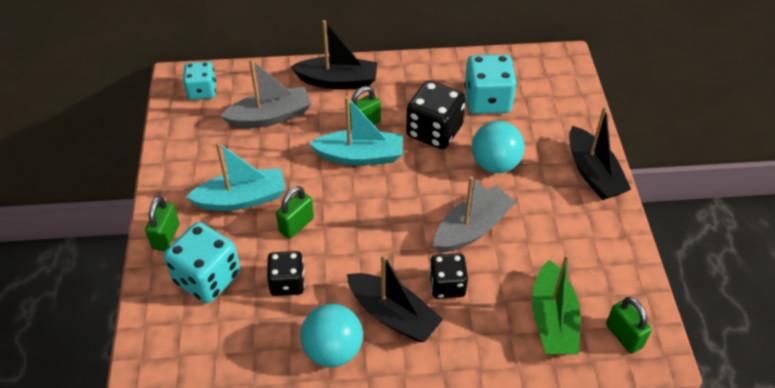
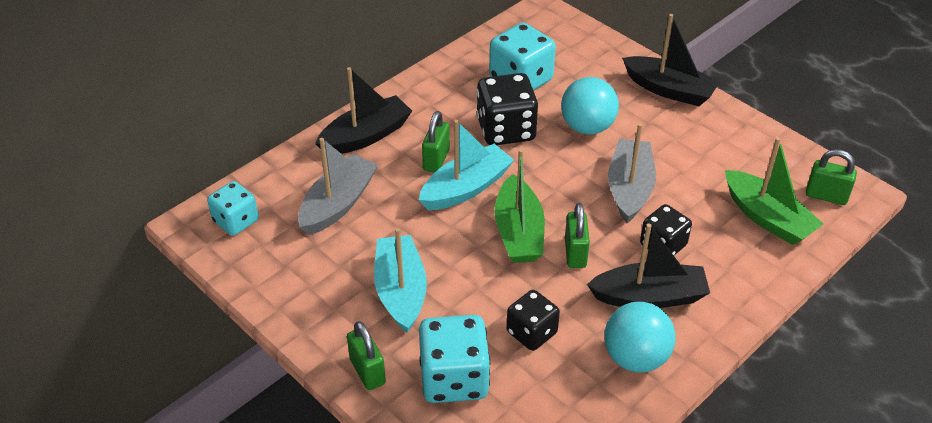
camera: 40 degrees left, 5 degrees down
(242, 199) = (401, 291): turquoise boat -> turquoise boat turned 45 degrees counterclockwise
(296, 225) = (480, 280): green padlock -> green padlock (575, 253)
(359, 209) = (518, 232): none -> green boat

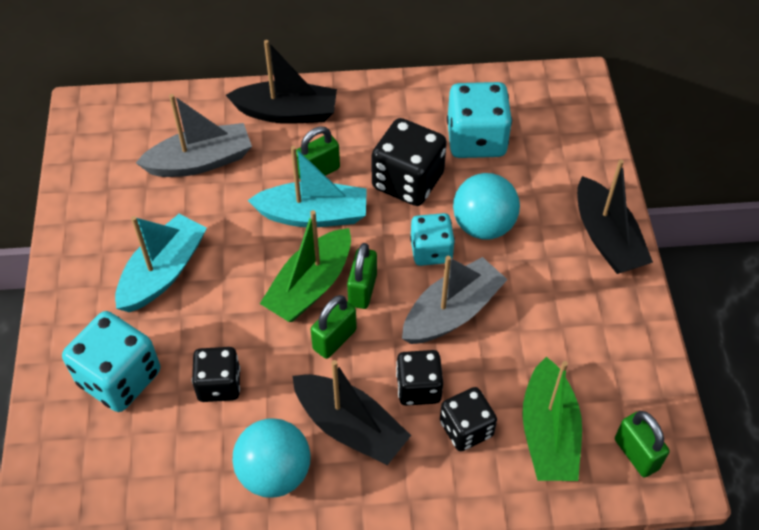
camera: 40 degrees right, 10 degrees up
(236, 221) = (114, 126): turquoise dice -> turquoise dice (431, 251)
(367, 371) = (68, 323): green padlock -> green padlock (362, 290)
(719, 248) = (466, 429): none -> black dice

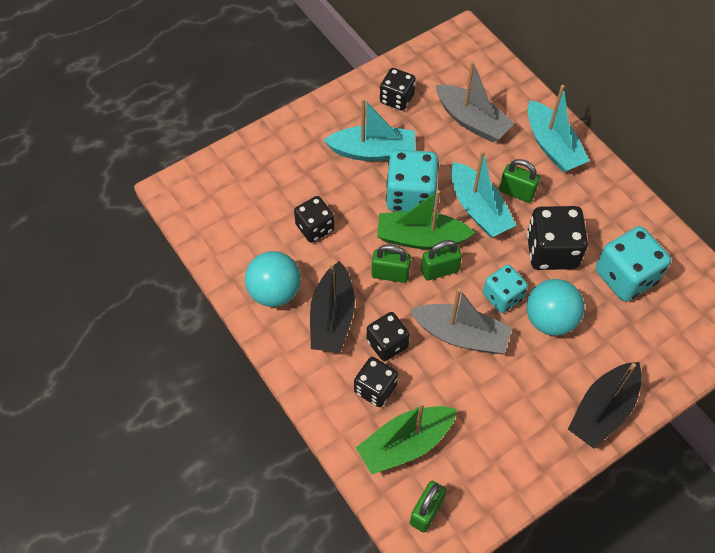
camera: 60 degrees right, 5 degrees up
(112, 213) = (396, 99): none -> black dice
(119, 378) = (285, 173): turquoise dice -> turquoise dice (410, 196)
(287, 113) = (552, 146): black boat -> turquoise boat

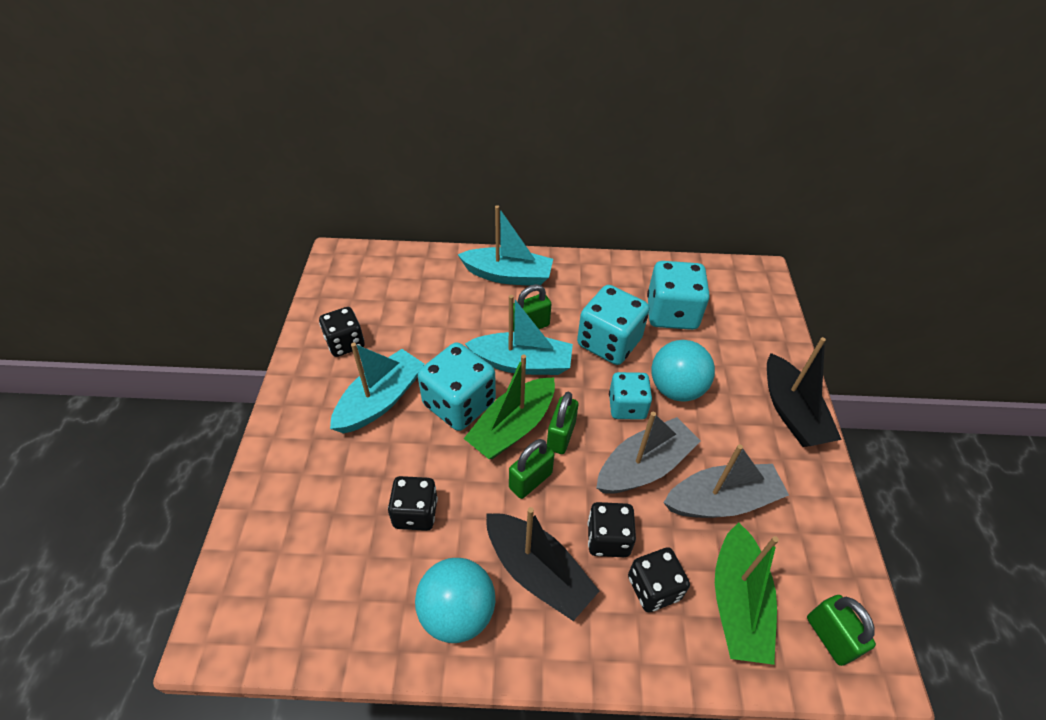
camera: 55 degrees left, 10 degrees down
(472, 121) = (428, 308): grey boat -> grey boat (721, 501)
(551, 251) = (609, 342): black dice -> turquoise dice

